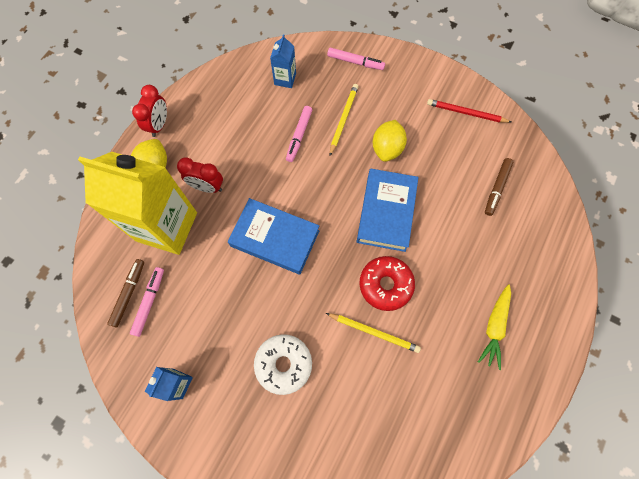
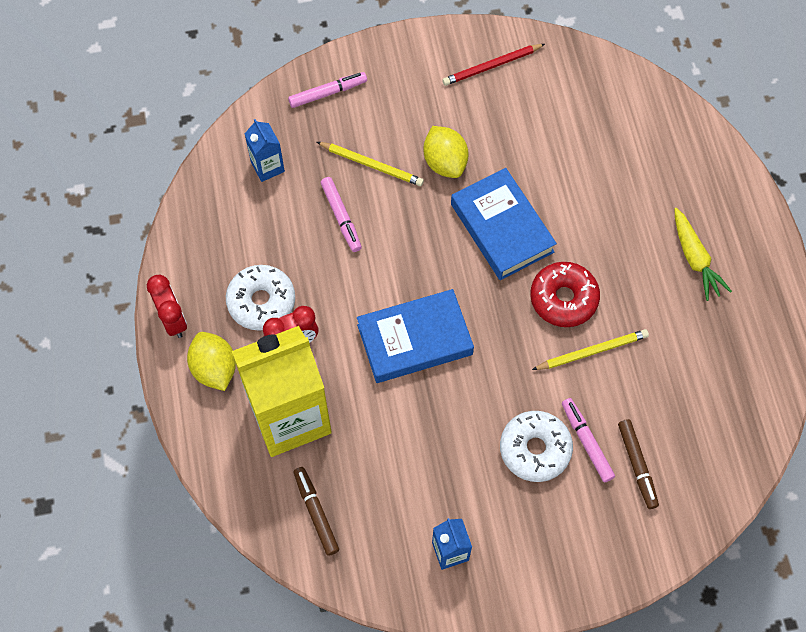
camera: 40 degrees left, 5 degrees down
(149, 302) = (346, 502): pink marker -> pink marker (586, 442)
(212, 150) = (261, 302): none -> white donut
(343, 119) = (372, 165): yellow pencil -> yellow pencil turned 135 degrees clockwise
(496, 188) = (587, 123): brown marker -> brown marker (637, 465)

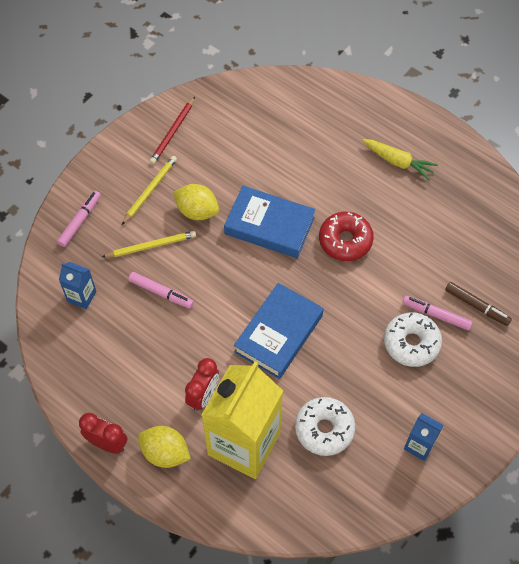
camera: 40 degrees left, 5 degrees down
(261, 302) = (157, 385): white donut -> white donut (324, 429)
(316, 512) = (316, 490): brown marker -> none
(592, 351) = (390, 259): yellow pencil -> yellow pencil (150, 190)

